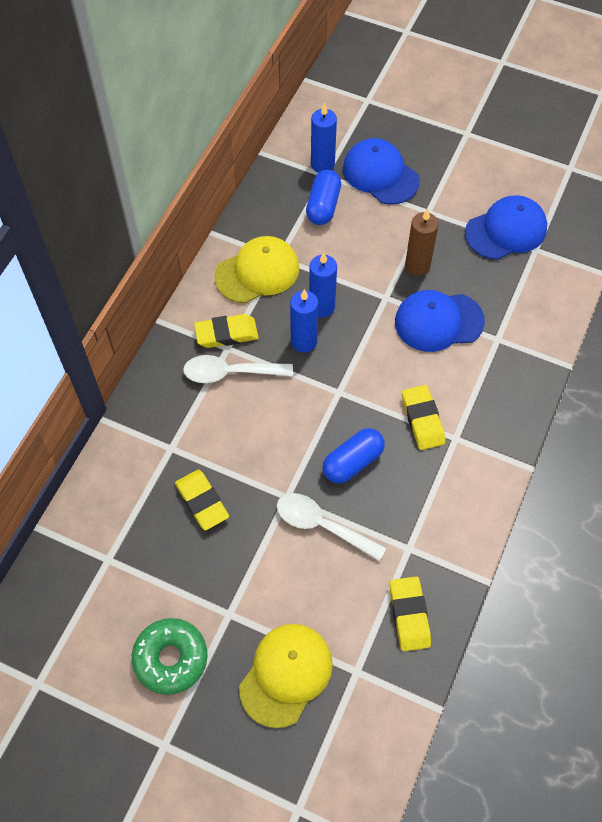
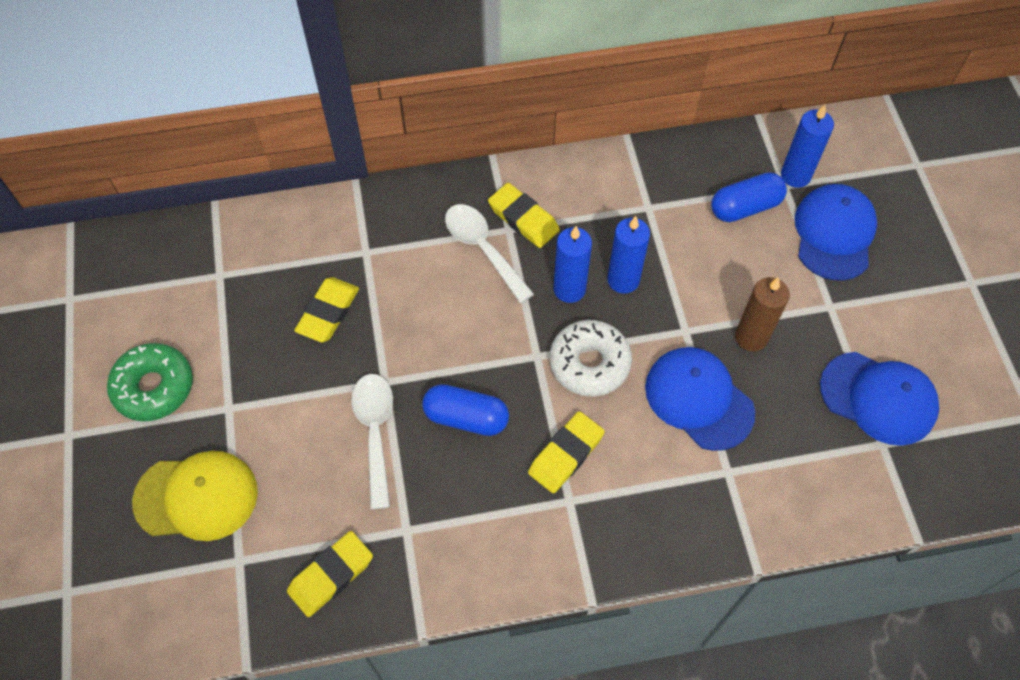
camera: 55 degrees right, 0 degrees up
(257, 272) = (615, 200): yellow cap -> none
(368, 365) = (589, 363): none -> white donut

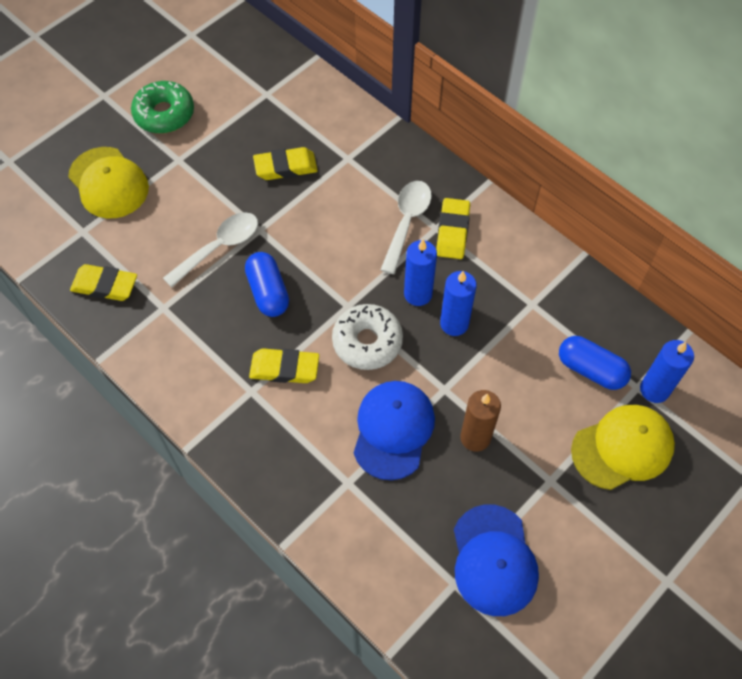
camera: 55 degrees right, 0 degrees up
(834, 234) = (622, 448): blue cap -> yellow cap

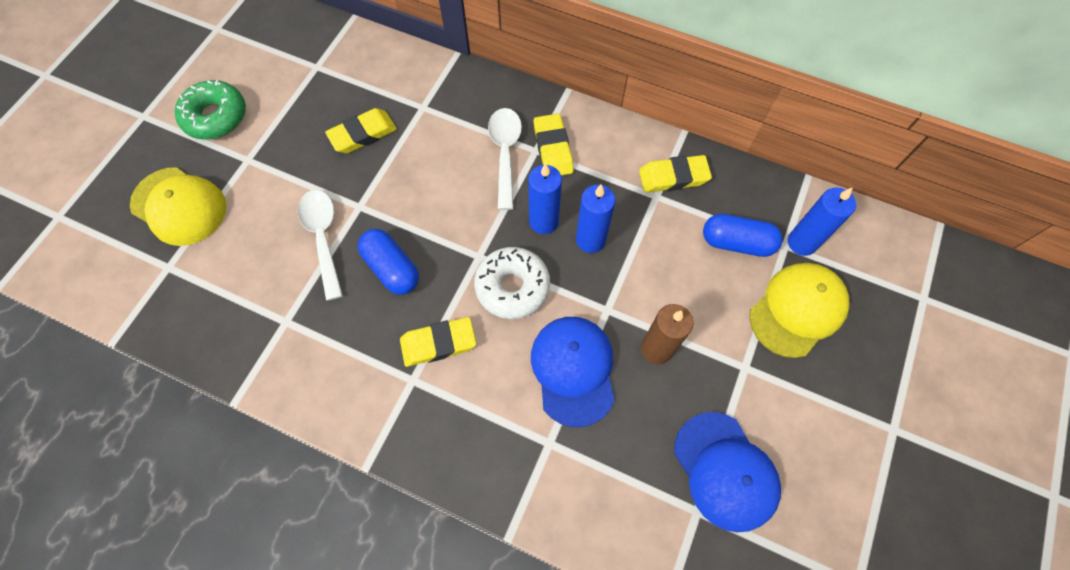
camera: 20 degrees left, 5 degrees up
(105, 285) = (212, 318): yellow eraser -> yellow eraser (673, 177)
(219, 247) = (323, 238): white spoon -> white spoon turned 45 degrees counterclockwise

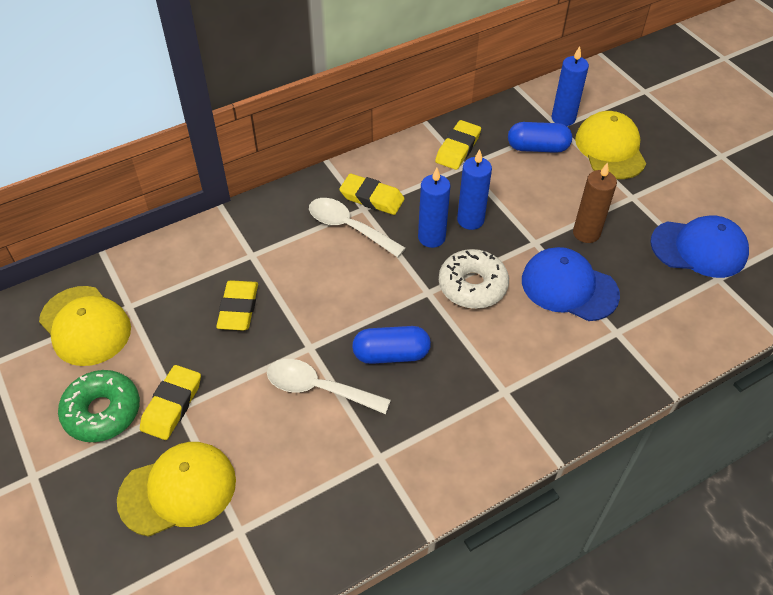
camera: 55 degrees left, 15 degrees down
(281, 54) = (85, 326): none -> yellow cap
(438, 343) = (485, 357): yellow eraser -> yellow eraser (172, 405)
(736, 243) = (537, 148): blue capsule -> blue capsule turned 45 degrees clockwise

